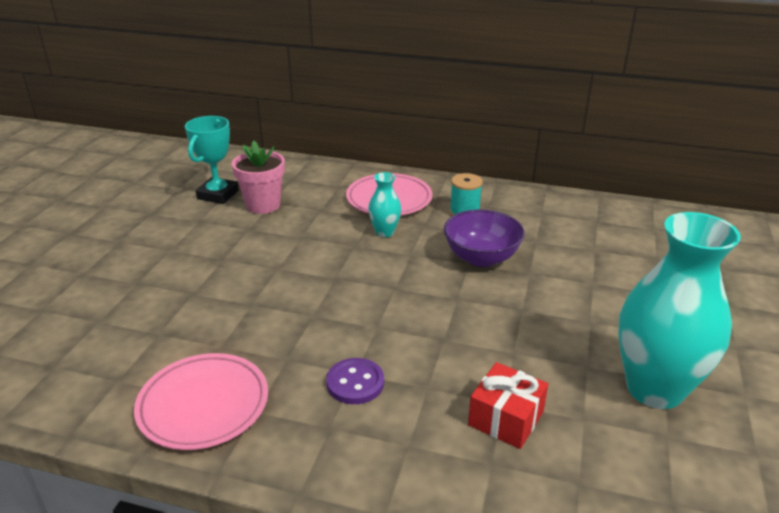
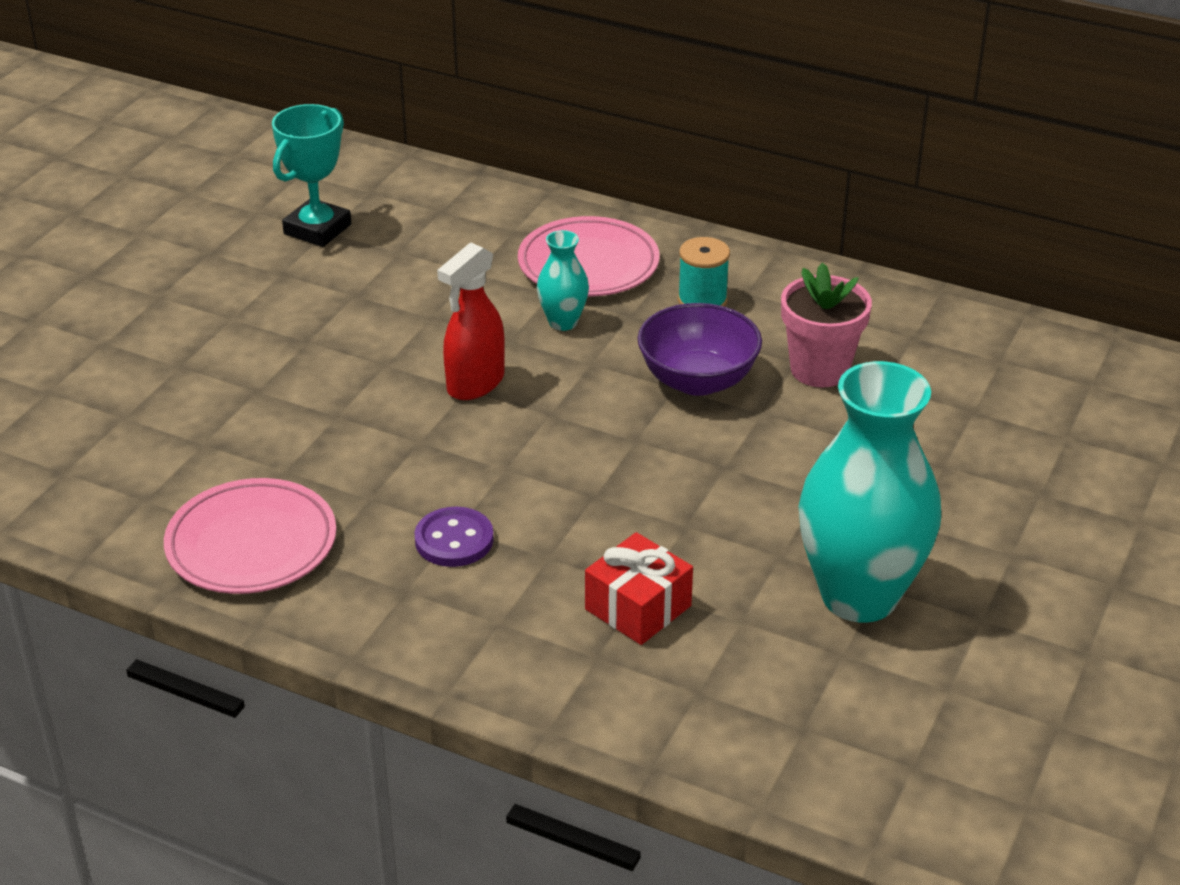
camera: 10 degrees right, 5 degrees up
(263, 205) = (385, 255): pink flower pot -> pink flower pot (819, 369)
(340, 274) = (475, 384): none -> red spray bottle

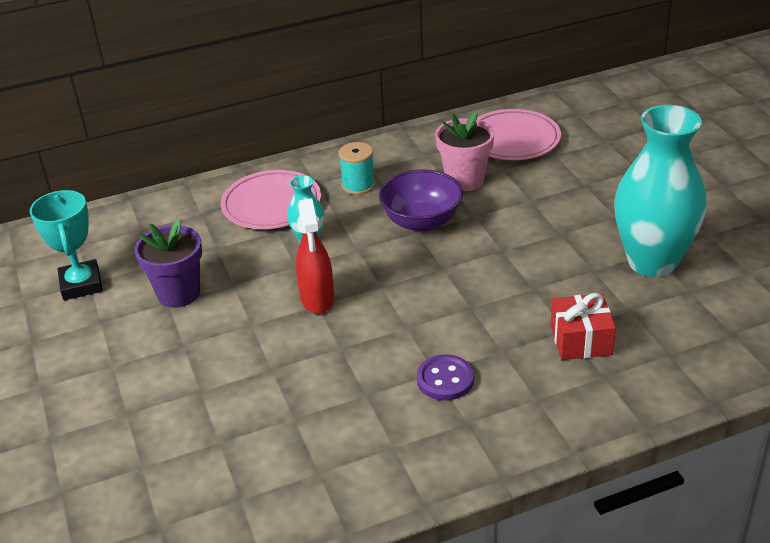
camera: 45 degrees left, 0 degrees up
(251, 544) = (346, 469): pink plate -> pink plate (513, 140)
(375, 293) = (178, 293): none -> purple flower pot

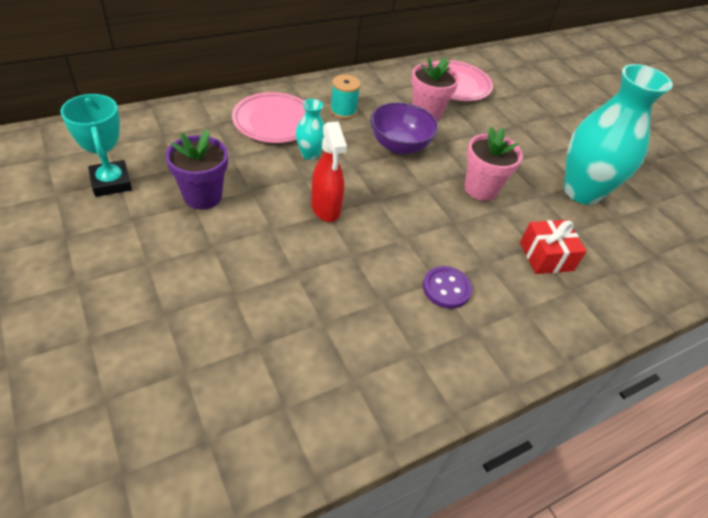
camera: 15 degrees left, 10 degrees up
(515, 266) = (481, 189): none -> pink flower pot

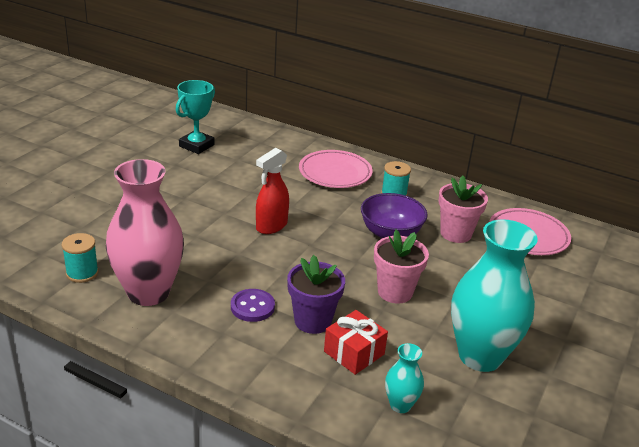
camera: 60 degrees right, 15 degrees down
(202, 196) = (223, 177): purple flower pot -> purple flower pot (313, 321)
(286, 410) = (82, 273): none -> turquoise spool
(310, 154) = (320, 199): turquoise vase -> turquoise vase (400, 405)
(369, 361) = (148, 292): none -> pink vase

